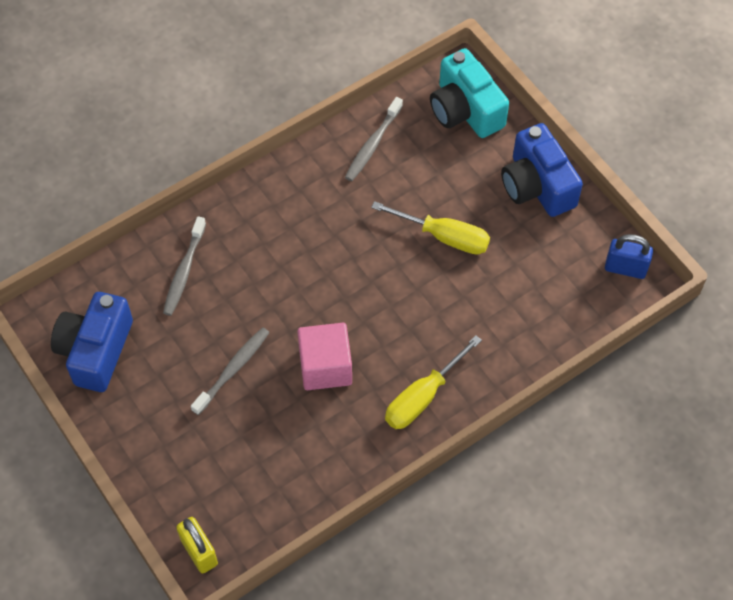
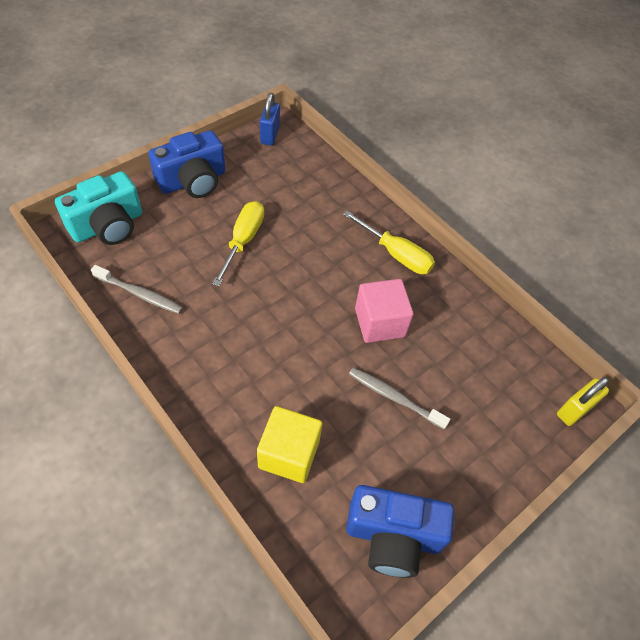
camera: 100 degrees left, 5 degrees down
(184, 271) = (289, 454): grey toothbrush -> yellow cube

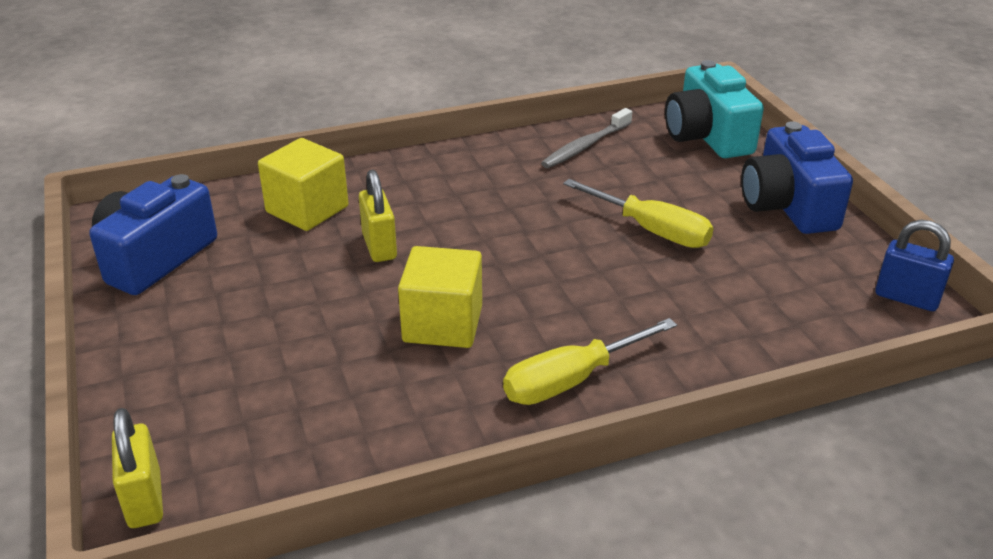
camera: 115 degrees right, 20 degrees down
(317, 384) = (379, 247): none -> yellow padlock
(380, 322) = (442, 324): pink cube -> yellow cube
(394, 397) = (316, 305): grey toothbrush -> none

